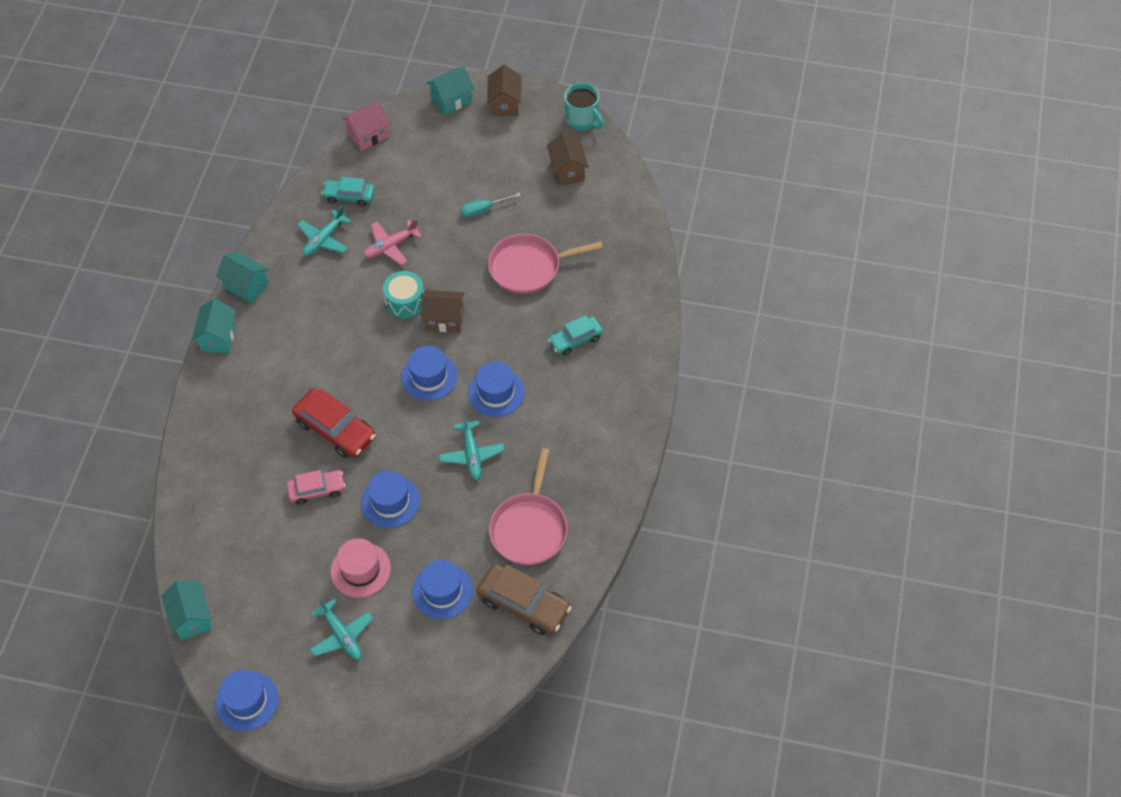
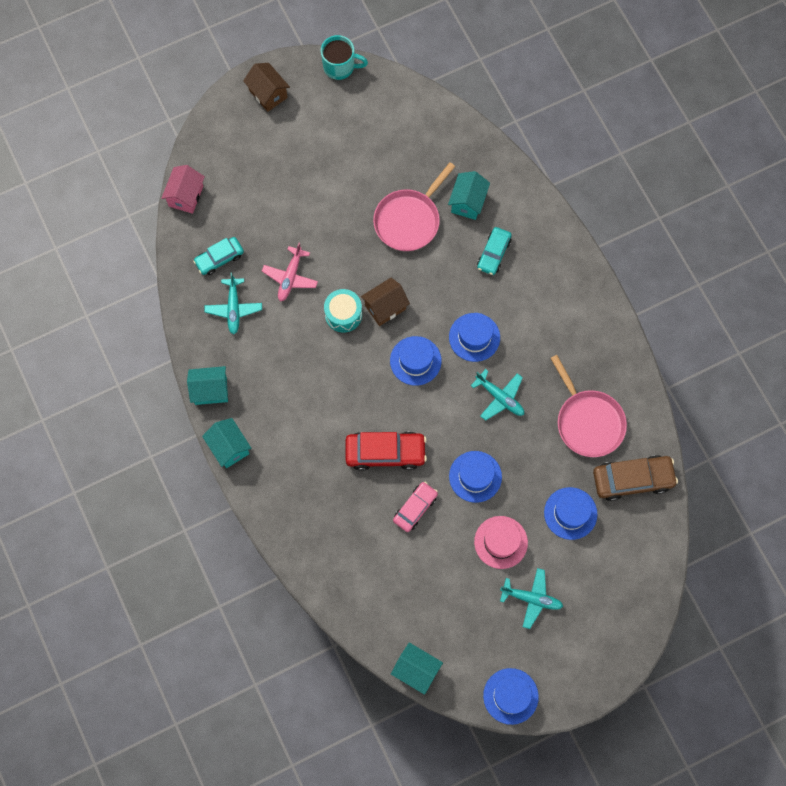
camera: 40 degrees left, 15 degrees up
(451, 100) = (223, 119): turquoise house -> turquoise house (468, 202)
(483, 209) = (332, 196): turquoise screwdriver -> none
(567, 170) = (367, 118): brown house -> none

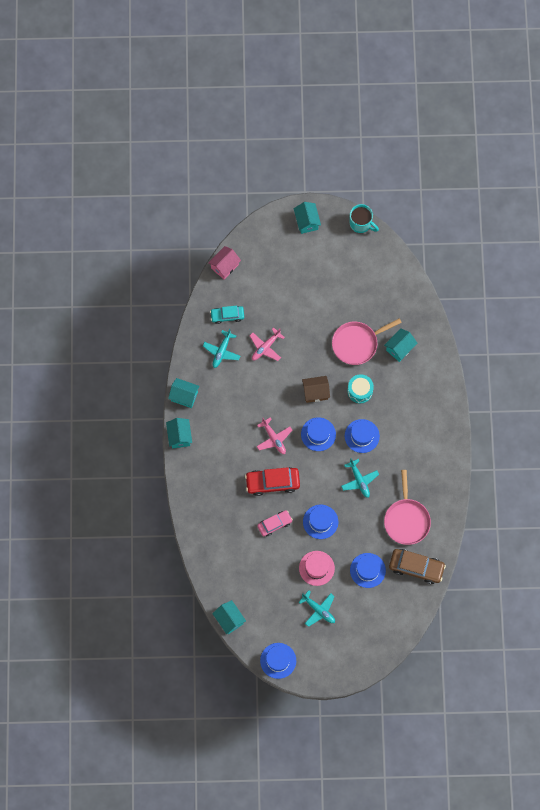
camera: 25 degrees right, 0 degrees up
(268, 94) = (307, 222): brown house -> turquoise house
(343, 314) = (287, 385): turquoise drum -> turquoise drum (360, 391)
(359, 393) = (274, 438): none -> pink plane
(385, 453) = (272, 482): red car -> red car turned 150 degrees clockwise
(493, 253) = (400, 388): turquoise car -> none

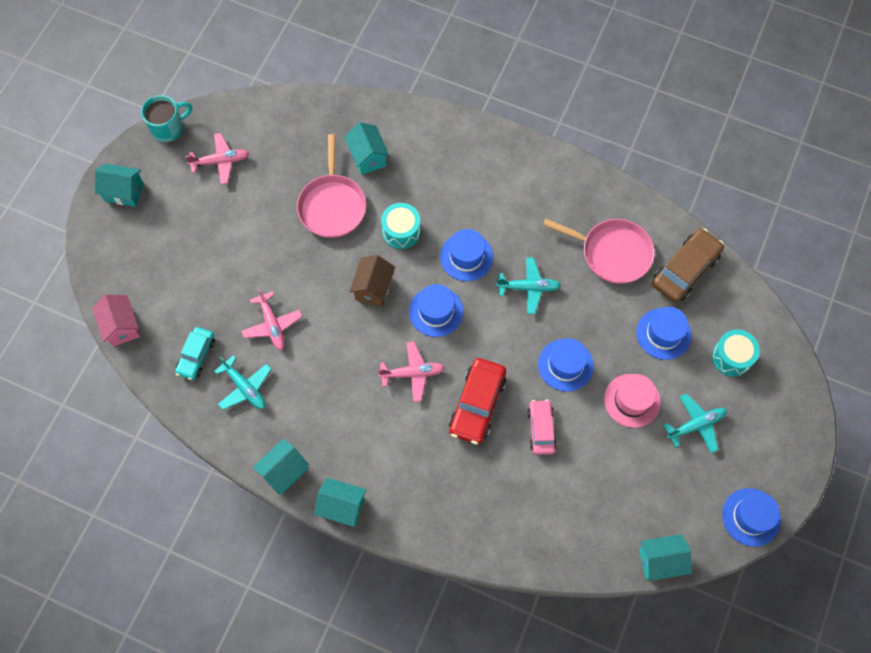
camera: 65 degrees left, 5 degrees down
(354, 265) = (220, 161): none -> pink plane
(371, 615) = (732, 357): none -> turquoise drum

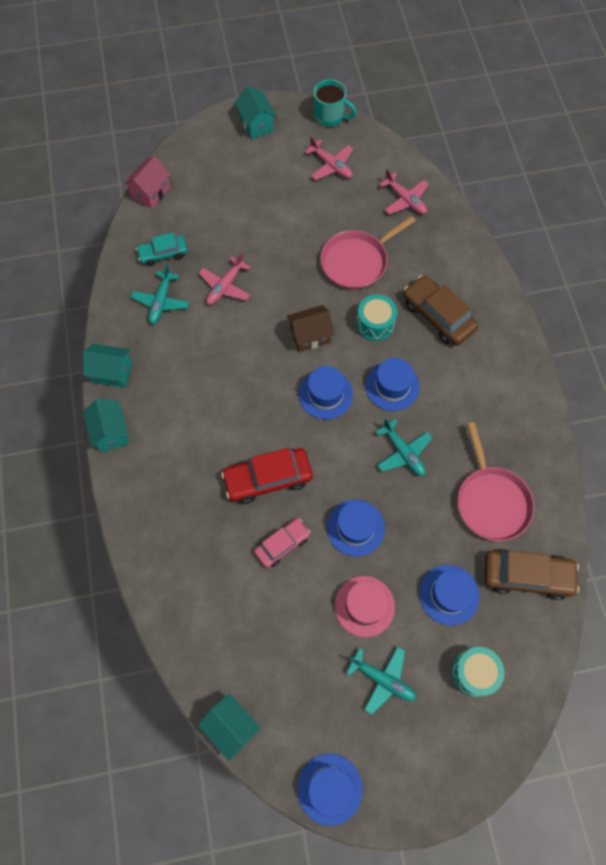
camera: 55 degrees right, 0 degrees up
(368, 157) = (419, 258): turquoise house -> none
(412, 373) = (259, 411): pink plane -> pink plane (405, 200)
(430, 180) = (438, 316): none -> brown car

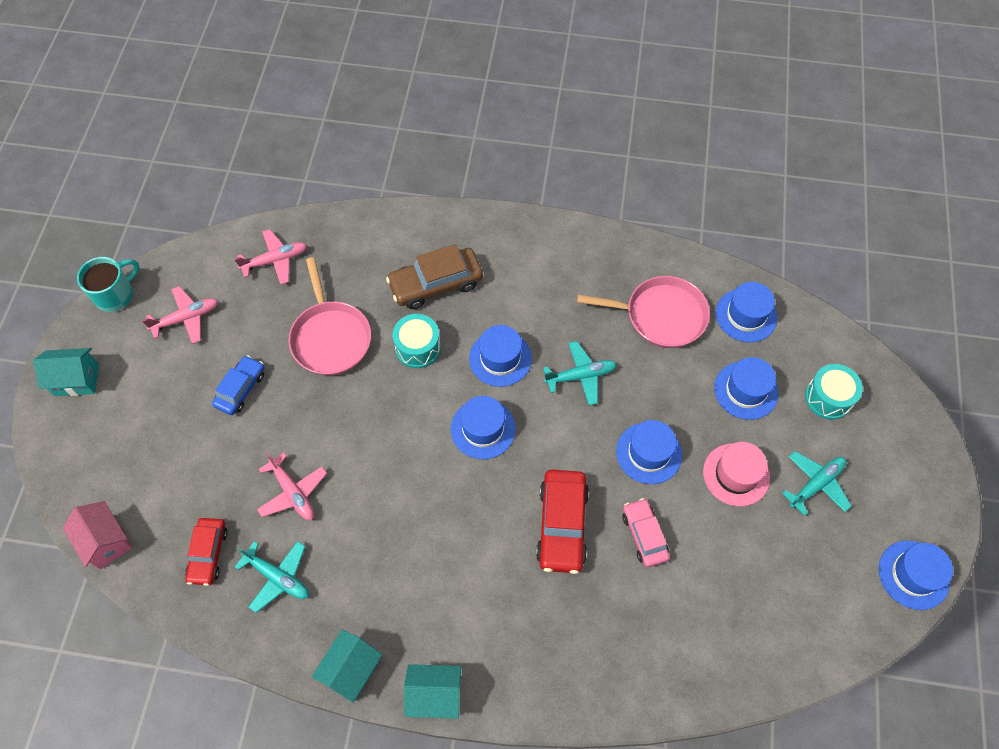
camera: 70 degrees left, 5 degrees down
(163, 253) = (208, 554): turquoise car -> red car
(231, 726) = (831, 656): turquoise house -> none
(290, 222) = (241, 389): none -> blue car
(310, 336) = (403, 420): brown house -> none
(526, 576) = (746, 315): brown car -> blue hat

